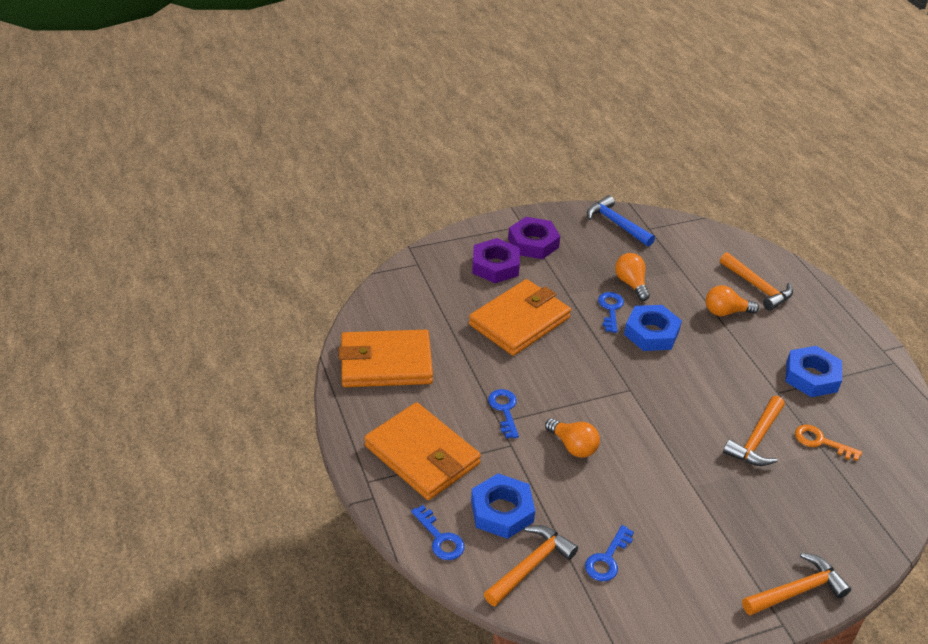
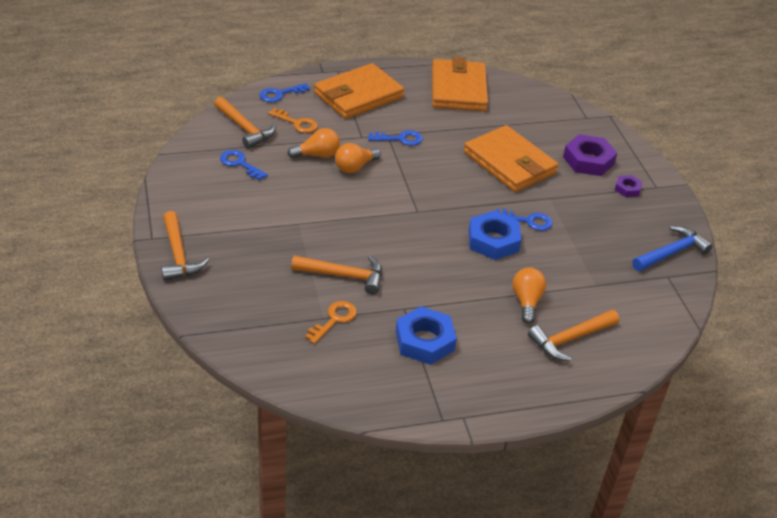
camera: 95 degrees right, 0 degrees up
(502, 511) = (297, 123): blue nut -> orange key
(533, 243) = (627, 189): purple nut -> purple nut, size x0.53
(631, 284) = (568, 242): orange light bulb -> orange light bulb (317, 155)
(756, 440) = (344, 276): orange hammer -> orange hammer turned 150 degrees clockwise

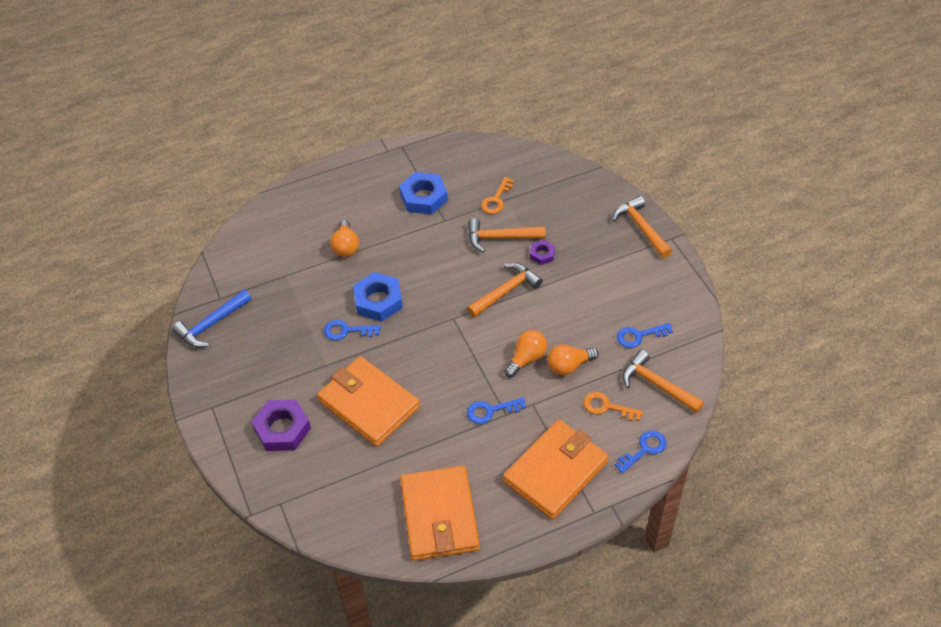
camera: 175 degrees right, 10 degrees up
(240, 164) = (639, 336): blue key -> blue key turned 135 degrees clockwise
(570, 339) = (310, 222): orange hammer -> orange hammer (506, 291)
(627, 189) = (243, 396): purple nut -> purple nut (542, 254)

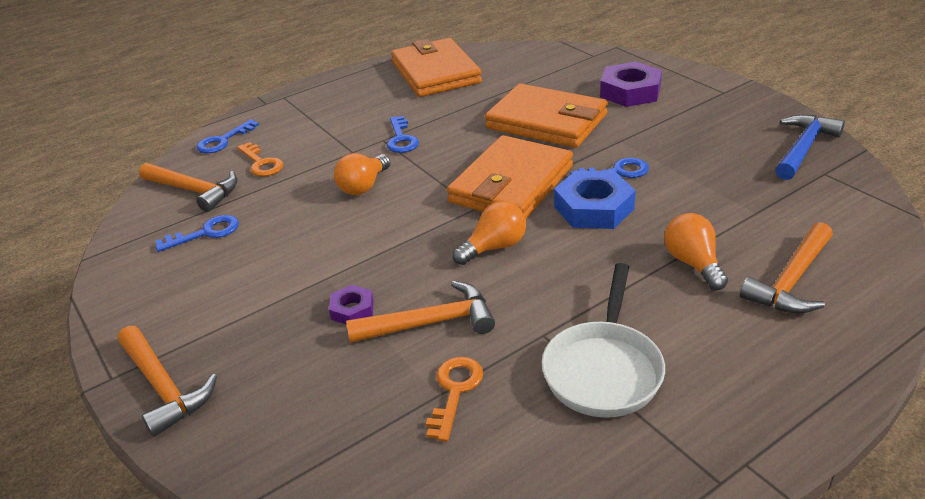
camera: 170 degrees right, 15 degrees down
(423, 197) = (603, 369): blue nut -> white pan
(490, 411) = (401, 139): blue key -> blue key turned 105 degrees clockwise
(506, 291) = (405, 250): orange hammer -> orange hammer (791, 281)
(555, 472) = (323, 112): orange wallet -> orange wallet (511, 184)
(569, 366) = (307, 189): orange light bulb -> orange light bulb (494, 247)
(607, 407) = (261, 163): orange key -> orange key turned 45 degrees clockwise

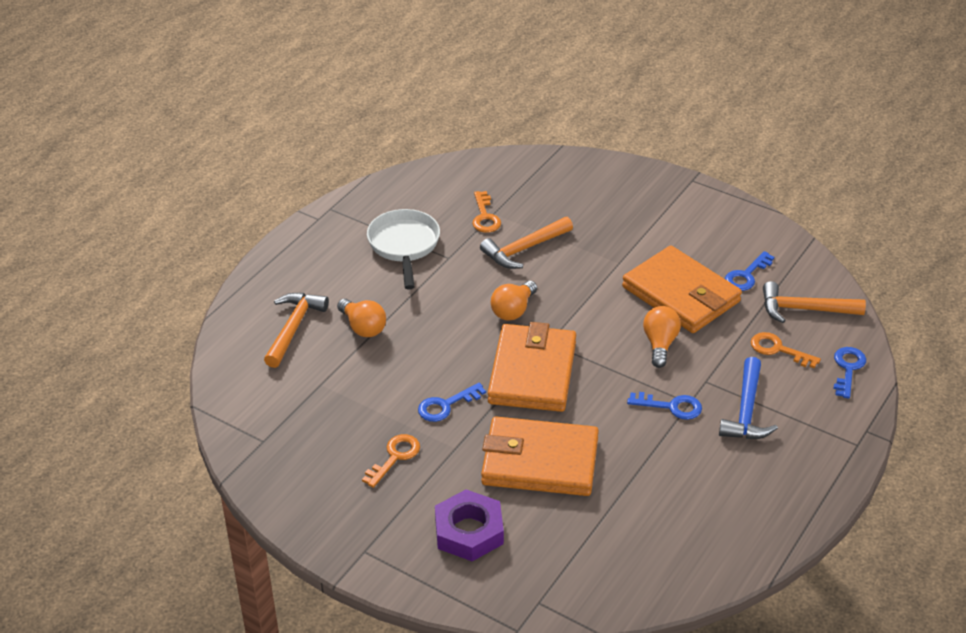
camera: 155 degrees right, 5 degrees up
(164, 387) = (655, 183): orange hammer -> none
(352, 309) = (582, 246): purple nut -> none
(401, 139) = (671, 406): blue key -> blue key turned 135 degrees clockwise
(436, 73) = (716, 525): orange wallet -> orange wallet (681, 294)
(593, 208) = (452, 362): blue nut -> none
(682, 142) = (395, 457): none -> orange key
(803, 148) = (280, 472): blue hammer -> blue hammer (746, 411)

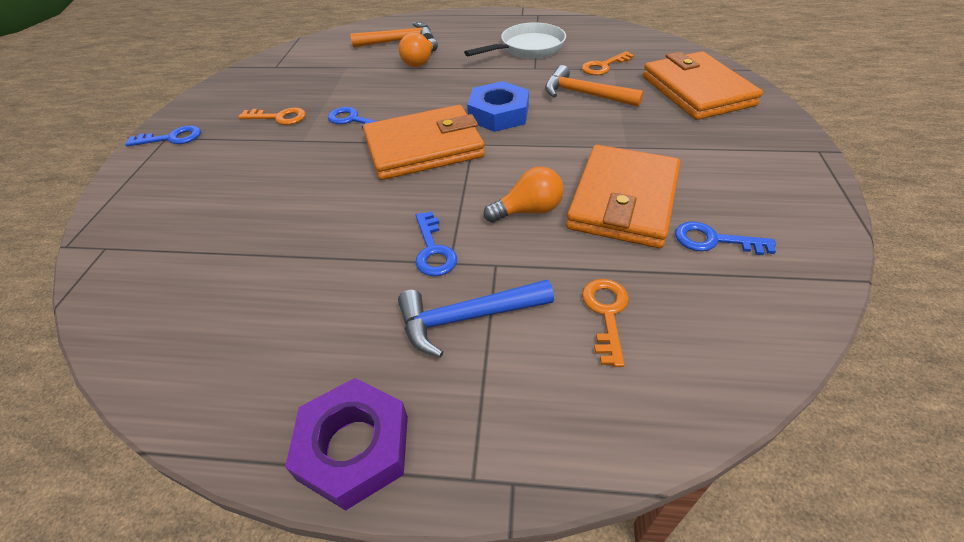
camera: 65 degrees right, 5 degrees up
(469, 531) = (198, 178): purple nut -> purple nut (354, 447)
(513, 310) = (499, 114): orange light bulb -> blue nut
(540, 461) = (303, 188): orange wallet -> orange wallet (697, 91)
(804, 309) = (711, 316): orange hammer -> none
(848, 369) = (635, 409): blue key -> blue key (172, 138)

